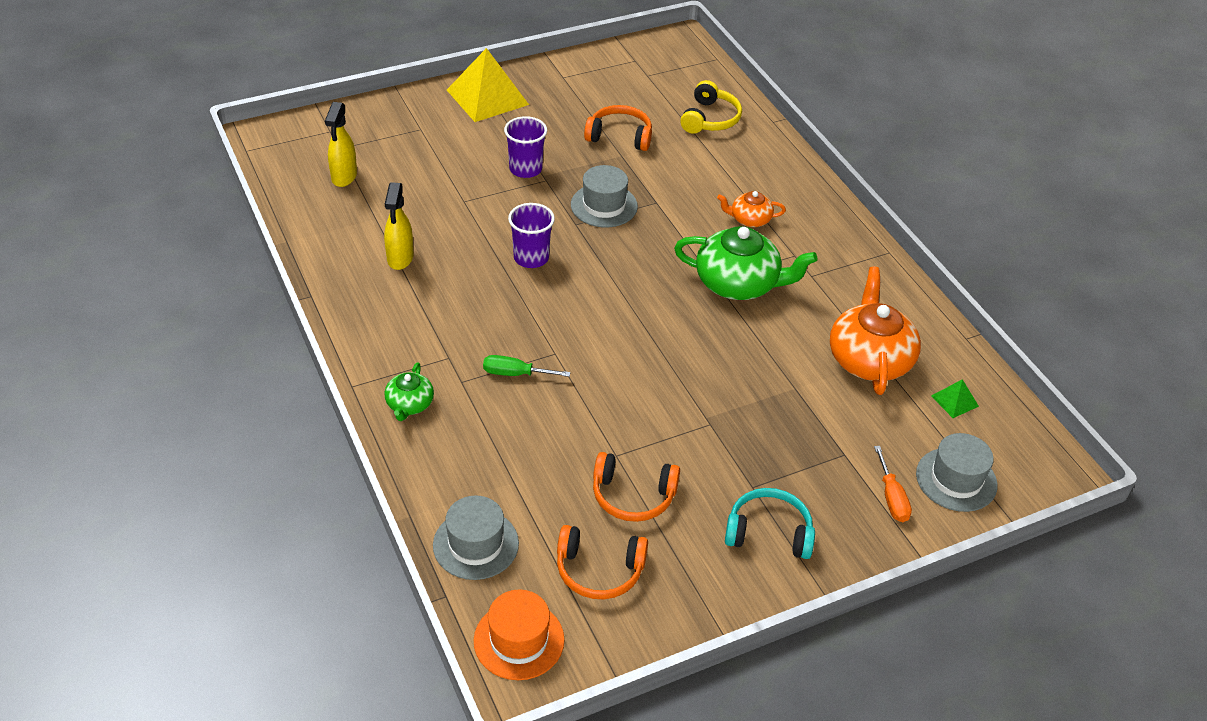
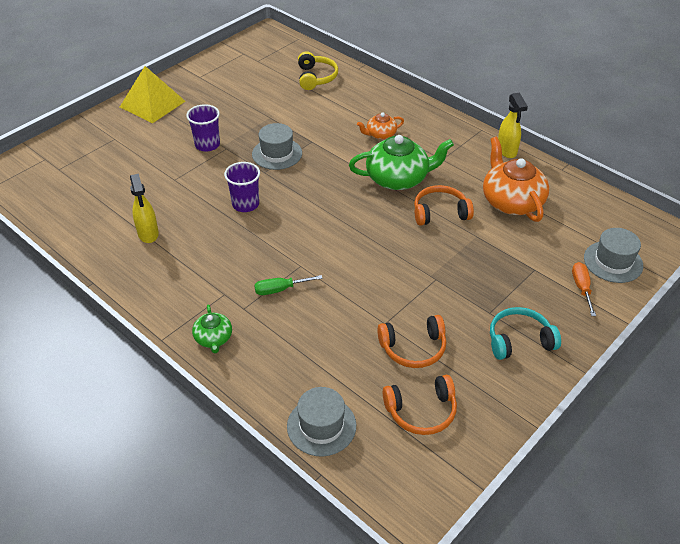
camera: 20 degrees left, 0 degrees up
(344, 177) = (73, 188): yellow spray bottle -> yellow spray bottle (507, 151)
(519, 640) = (394, 487): orange hat -> none
(620, 136) = (261, 105): orange headphones -> orange headphones (440, 213)
(891, 497) = (581, 288): orange screwdriver -> orange screwdriver turned 150 degrees counterclockwise
(954, 401) = (580, 211): green pyramid -> none

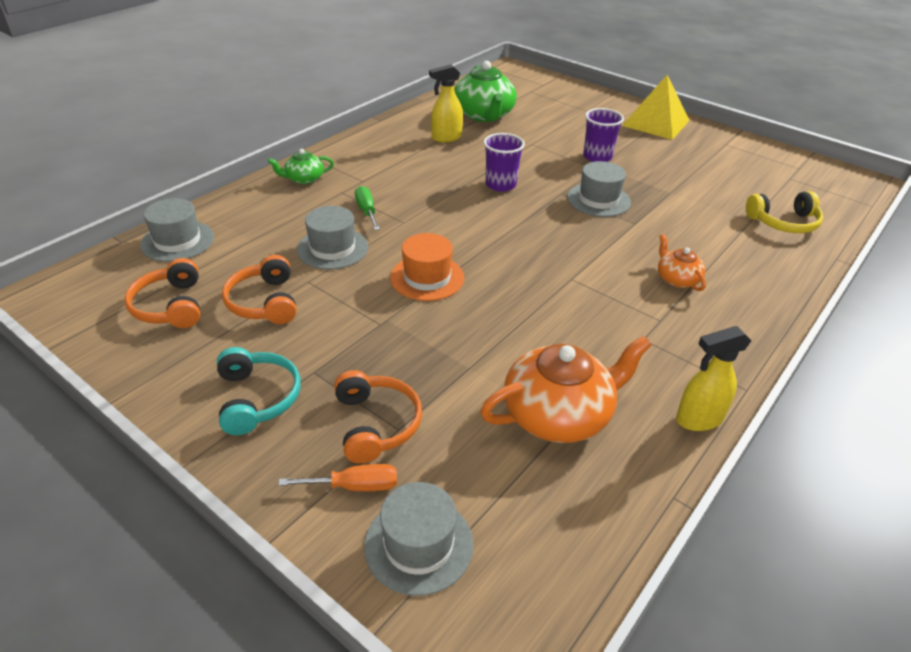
camera: 85 degrees right, 5 degrees down
(338, 310) = (332, 248): none -> grey hat
(380, 253) = (427, 278): none -> orange hat
(398, 178) = (581, 294): green teapot -> green teapot (484, 115)
(440, 213) = (514, 332): orange headphones -> orange headphones (376, 424)

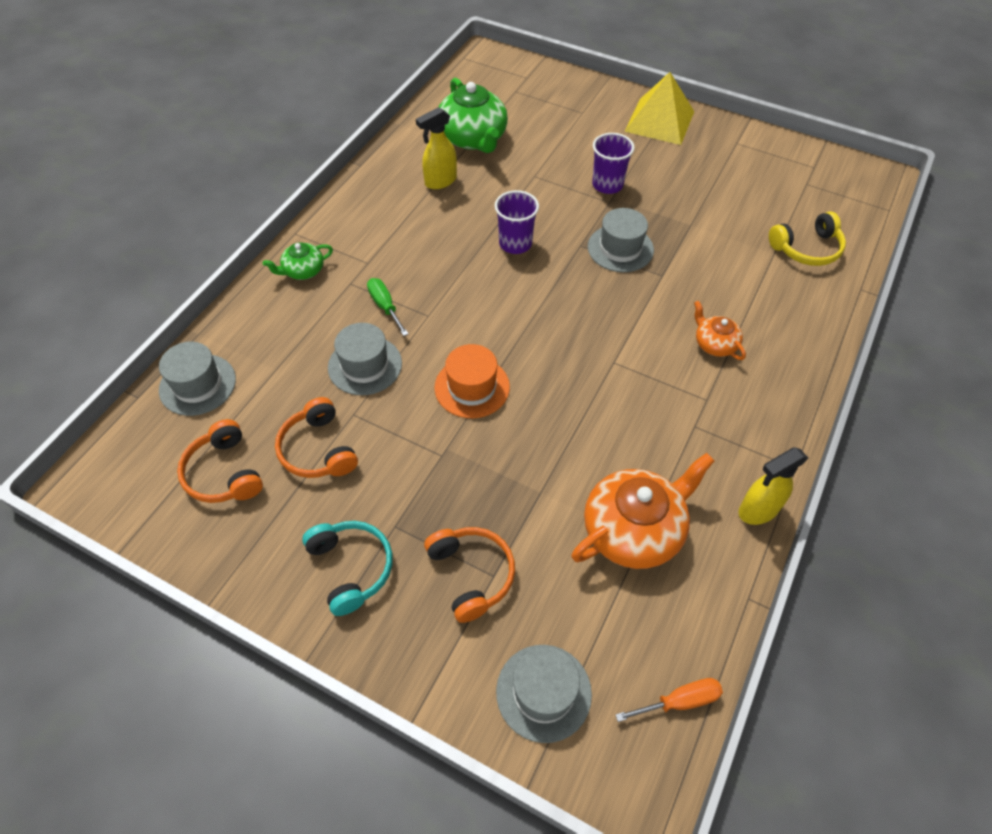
camera: 10 degrees left, 15 degrees up
(355, 486) = (471, 645): orange screwdriver -> orange screwdriver (679, 701)

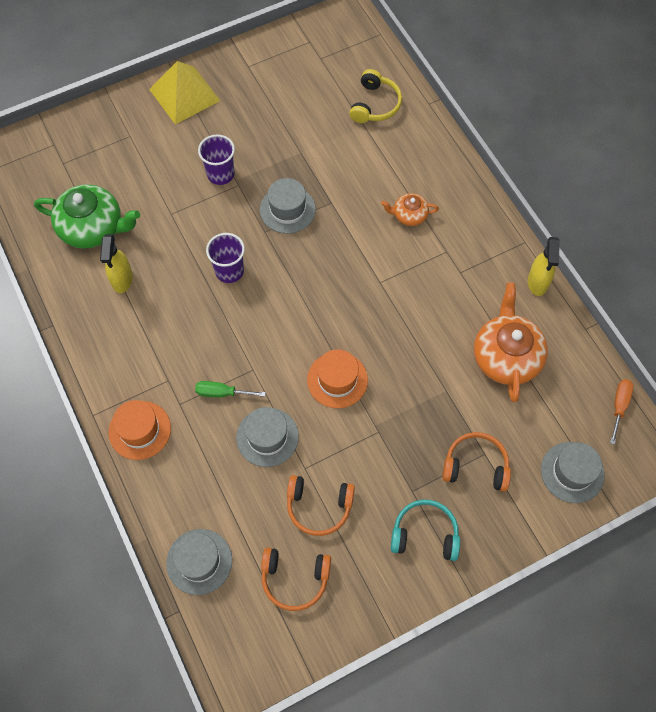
camera: 55 degrees left, 10 degrees up
(303, 271) = (139, 430): green teapot -> orange hat

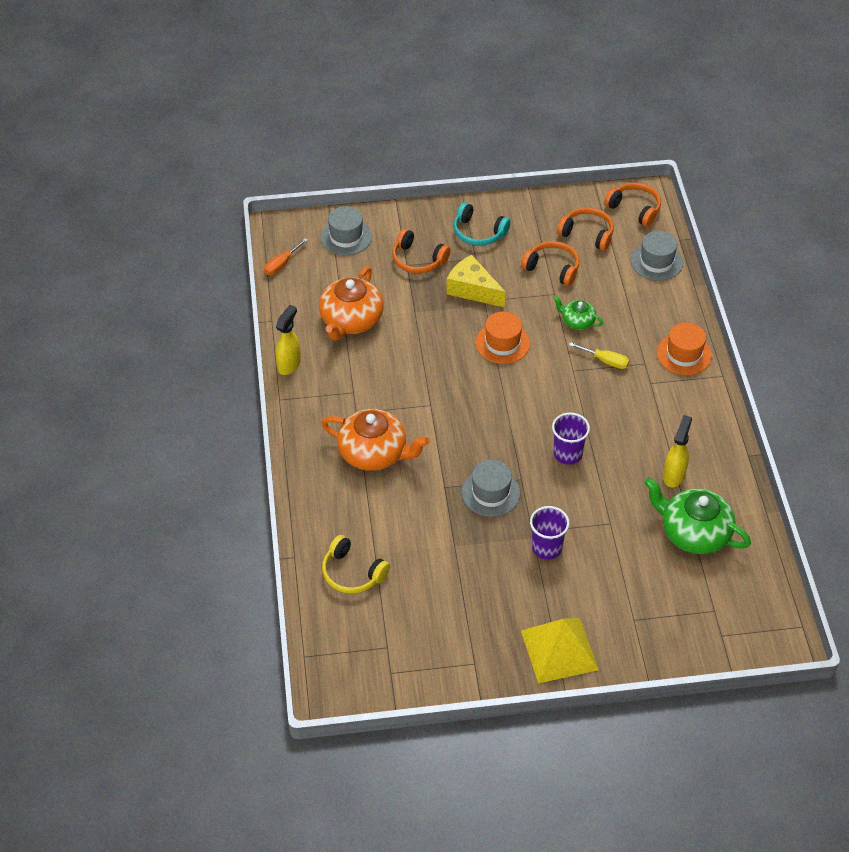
camera: 160 degrees left, 15 degrees down
(222, 393) = (605, 361): green screwdriver -> yellow screwdriver
(248, 647) = (634, 209): none -> orange headphones
(267, 437) = (577, 321): grey hat -> green teapot
(375, 104) = (352, 573): yellow headphones -> yellow headphones turned 90 degrees counterclockwise
(397, 442) = (472, 290): none -> yellow cheese
(409, 215) = (374, 453): orange teapot -> orange teapot, size x1.92

